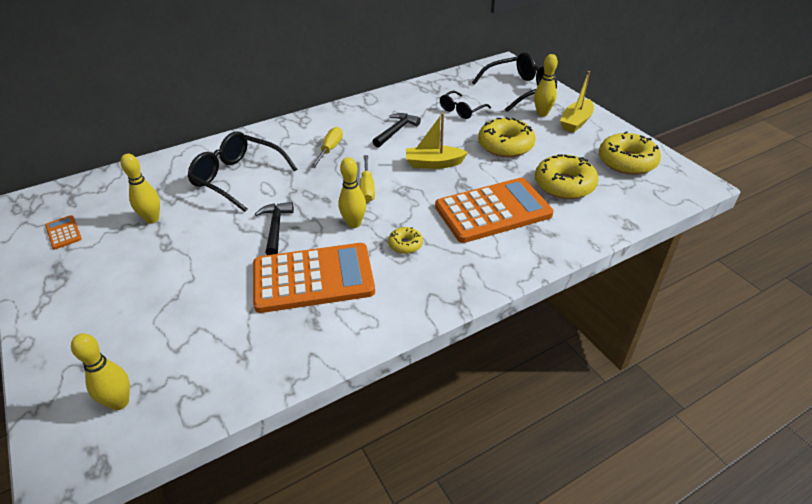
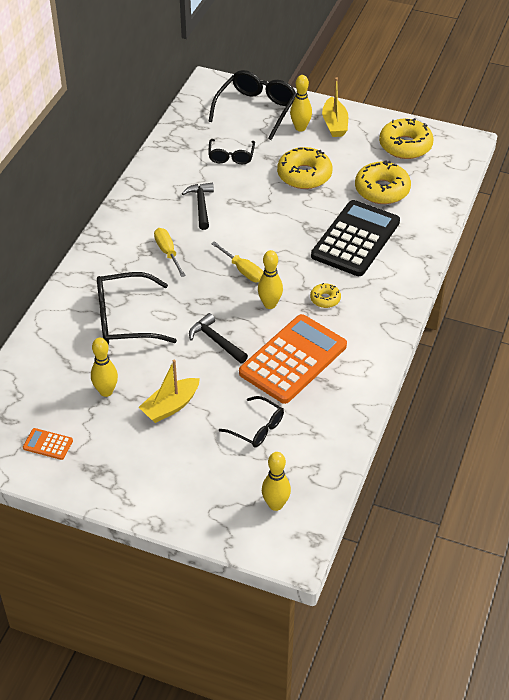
camera: 40 degrees left, 5 degrees up
(206, 318) = (257, 428): none -> black glasses
(434, 163) = (268, 221): yellow boat -> yellow boat (170, 406)
(493, 211) = (355, 239): orange calculator -> black calculator

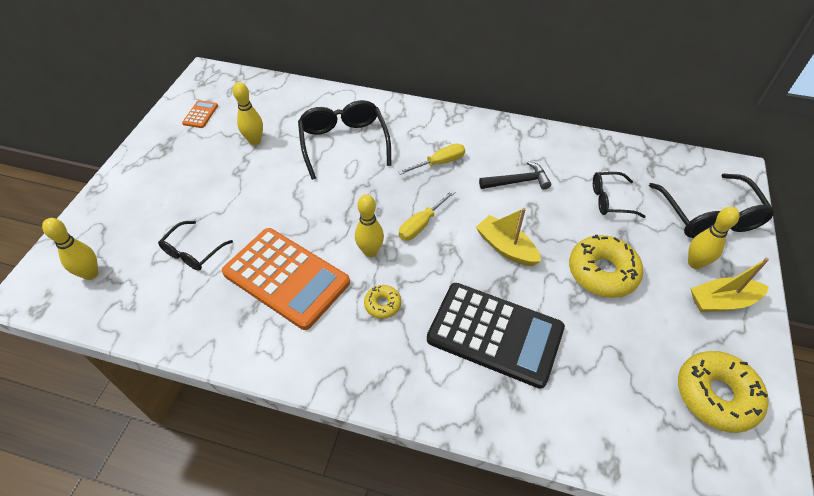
camera: 85 degrees right, 5 degrees up
(170, 406) = (231, 184): yellow boat -> yellow boat (506, 247)
(216, 341) = (315, 210): black hammer -> none
(256, 109) = (709, 217): black glasses -> black glasses turned 60 degrees clockwise
(382, 190) = (603, 364): yellow donut -> none

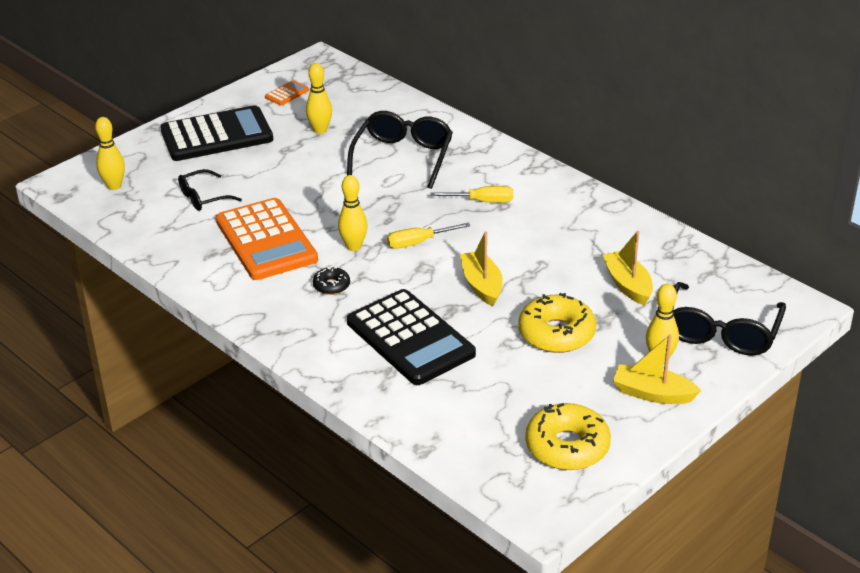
camera: 30 degrees right, 15 degrees down
(162, 178) = (217, 135): none -> black calculator
(382, 304) = (331, 286): yellow donut -> black donut
(517, 181) = (547, 240): black hammer -> none
(609, 200) = (628, 285): black glasses -> yellow boat

